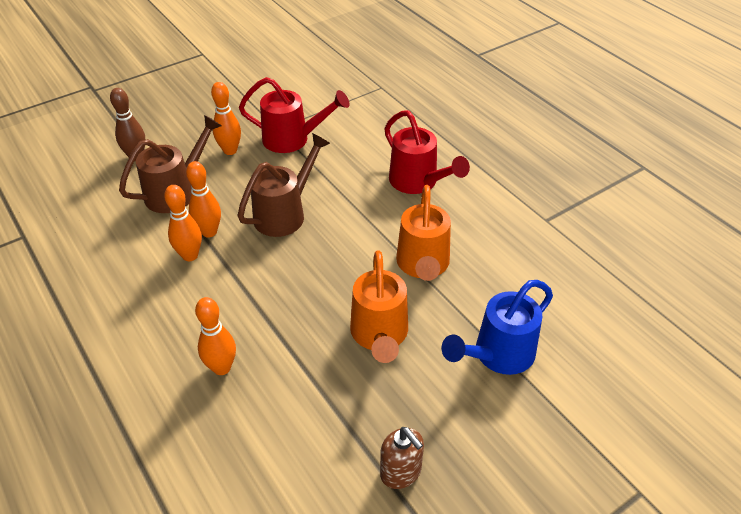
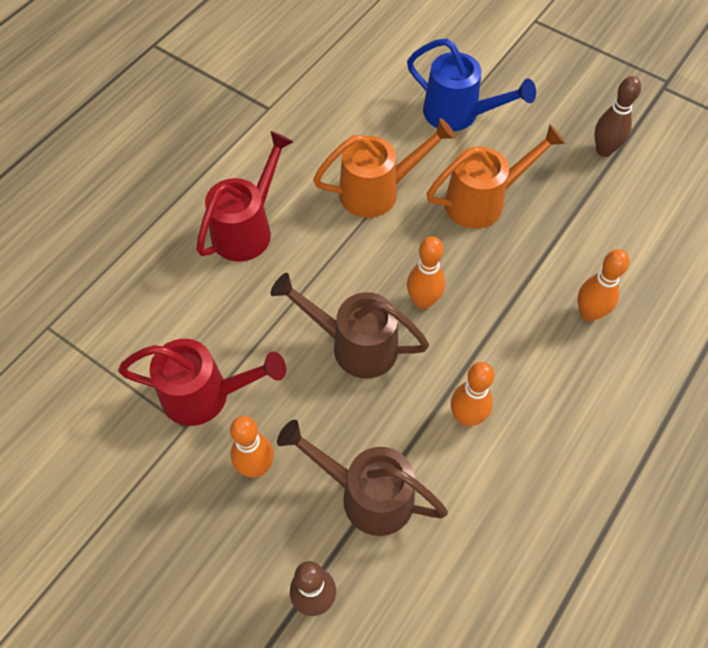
camera: 110 degrees left, 15 degrees up
(209, 232) = (420, 415): orange bowling pin -> orange bowling pin (423, 301)
(292, 139) = (205, 395): red watering can -> red watering can turned 105 degrees clockwise
(401, 472) = (604, 150): brown soap dispenser -> brown bowling pin

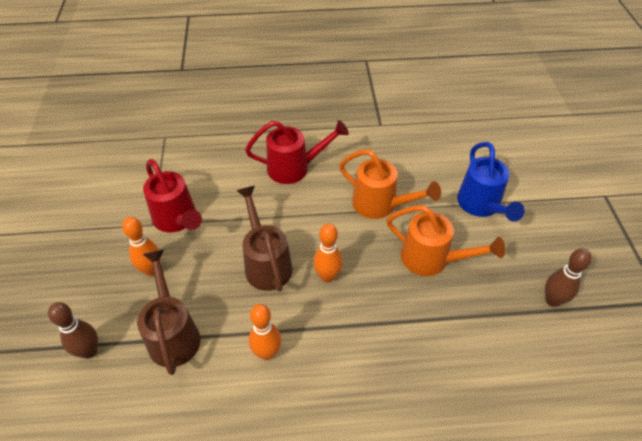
camera: 50 degrees right, 10 degrees down
(588, 313) = (410, 375): orange bowling pin -> none

